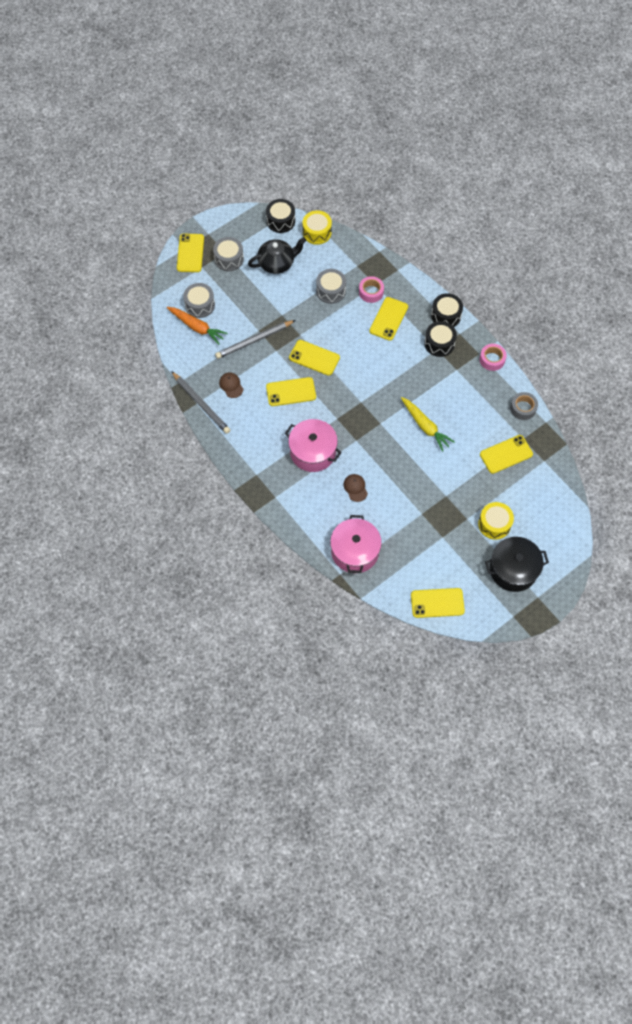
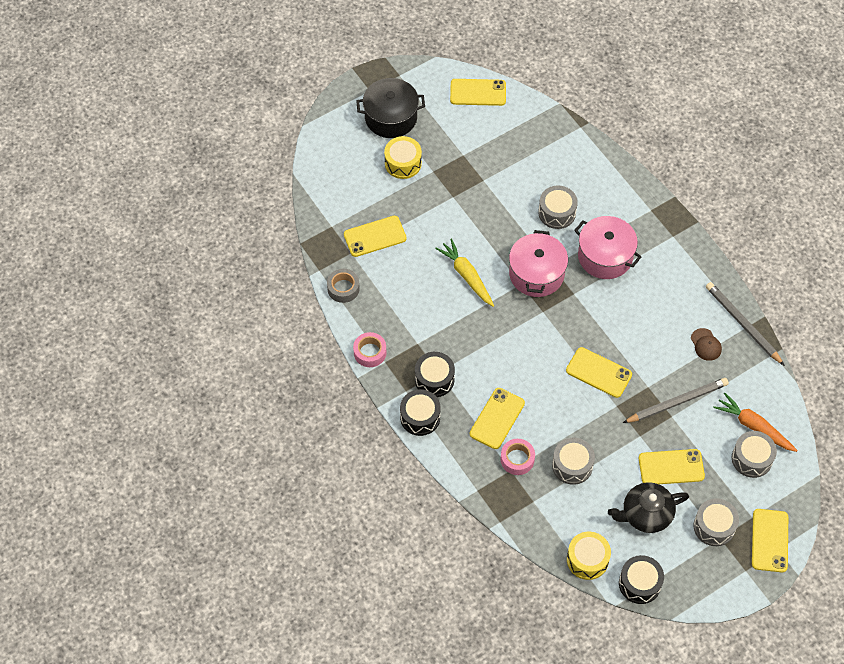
camera: 175 degrees left, 5 degrees down
(291, 392) = (630, 330): yellow phone -> yellow phone (671, 467)
(355, 488) = (557, 213): brown cap -> grey drum
(355, 551) = (562, 147): pink pot -> pink pot (536, 274)

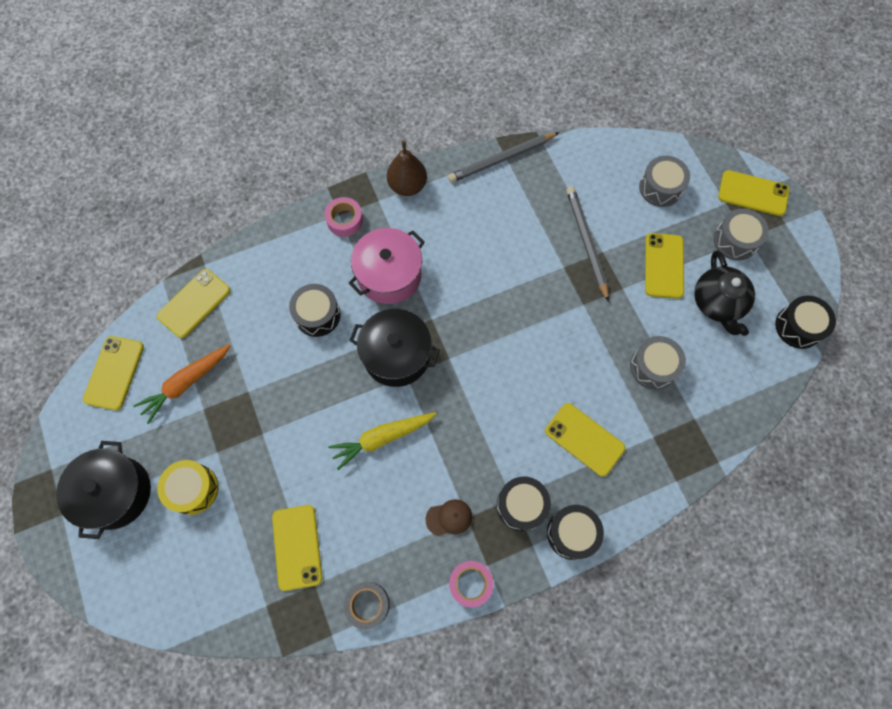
camera: 80 degrees left, 10 degrees up
(517, 459) = (640, 426): pink tape -> pink tape (345, 220)
(536, 274) = (396, 355): pink pot -> black pot
(557, 213) = (317, 315): grey drum -> black drum
(587, 559) = (769, 374): yellow drum -> none
(598, 372) = (539, 314): yellow phone -> yellow phone (194, 303)
(693, 255) = (407, 186): none -> brown pear
(706, 344) = (520, 199): brown cap -> brown cap (449, 518)
(754, 427) = (624, 177): orange carrot -> orange carrot (187, 383)

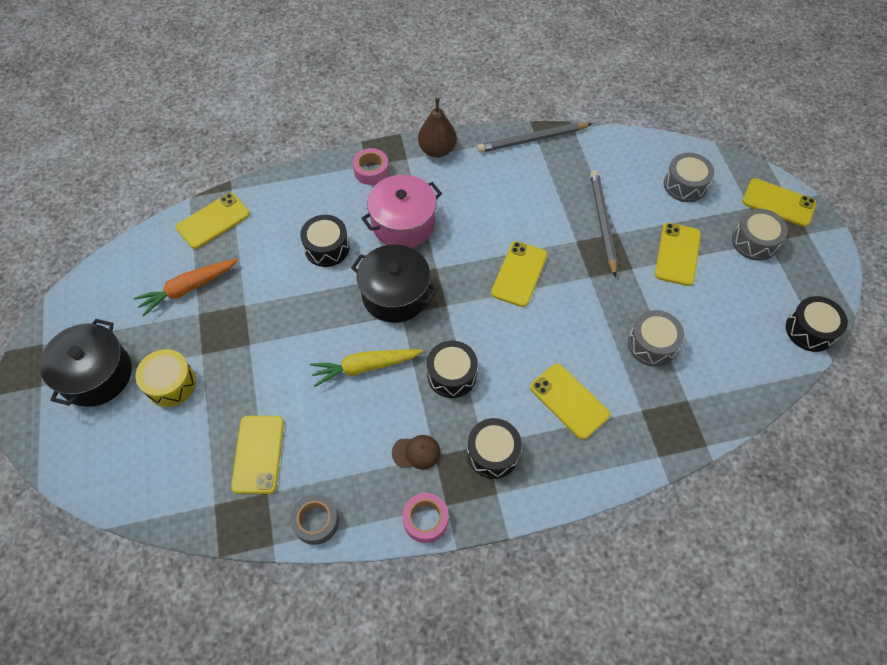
camera: 10 degrees right, 10 degrees down
(114, 373) = (124, 269): yellow phone -> yellow phone (519, 274)
(572, 533) = (540, 489): black drum -> black drum (451, 375)
(717, 303) = (728, 296): black teapot -> none

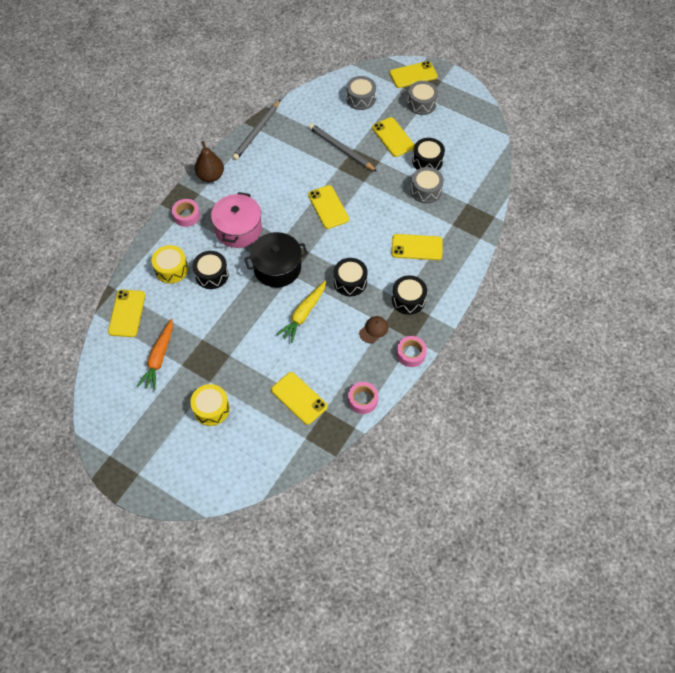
camera: 45 degrees left, 0 degrees up
(96, 375) = (163, 441): black pot -> none
(298, 212) = (171, 269): none -> yellow drum
(316, 521) = (362, 400): grey tape -> pink tape
(810, 330) = (486, 128): black drum -> black drum (427, 161)

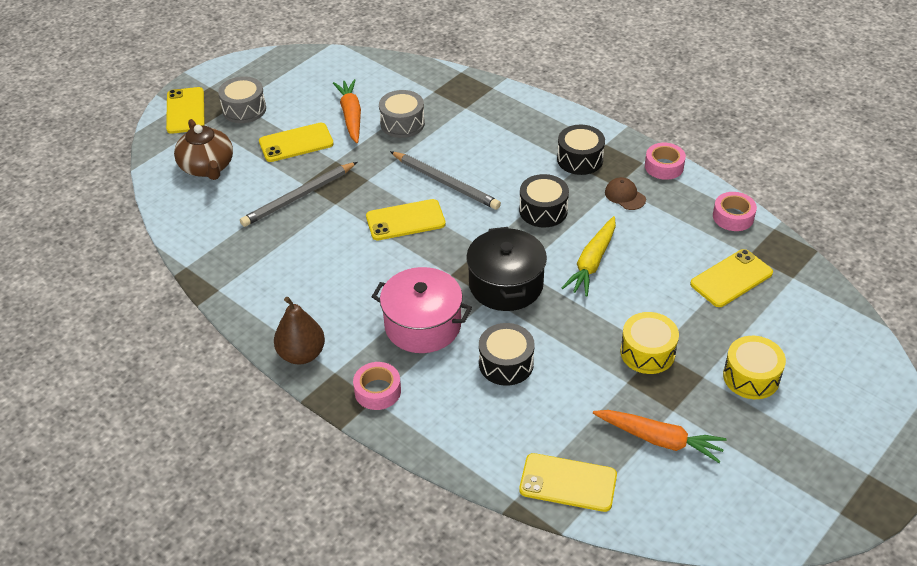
camera: 80 degrees left, 15 degrees down
(171, 269) = (486, 416): yellow drum -> yellow drum (647, 352)
(257, 132) = (226, 289): grey pencil -> grey pencil (445, 182)
(304, 314) = (592, 262): yellow carrot -> yellow carrot turned 75 degrees clockwise
(360, 99) = (207, 167): grey drum -> brown teapot
(417, 247) = (496, 142): yellow phone -> none
(427, 161) = (351, 116): black drum -> orange carrot

